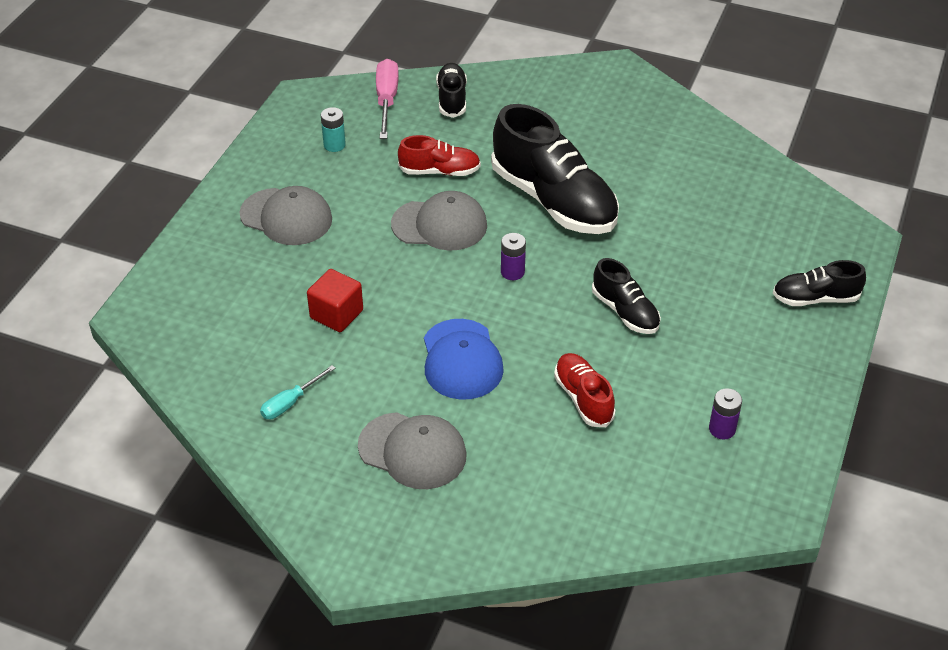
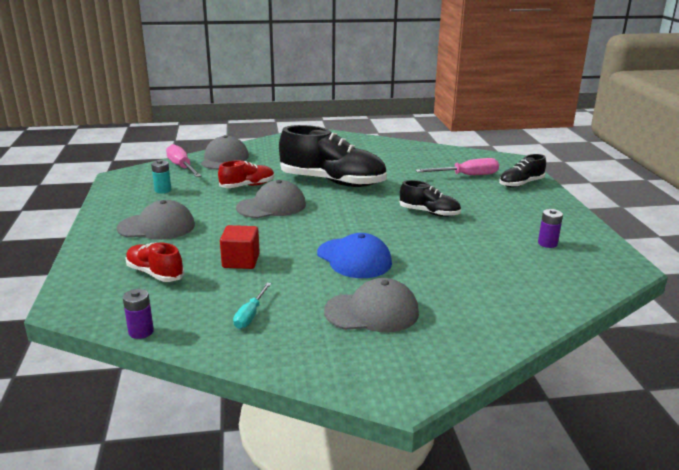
camera: 30 degrees left, 20 degrees down
(452, 99) = (225, 159): black shoe -> grey cap
(512, 272) = (341, 214): purple battery -> purple battery (141, 332)
(583, 398) = (452, 254): red shoe -> red shoe (155, 273)
(753, 251) = (466, 176): none -> pink screwdriver

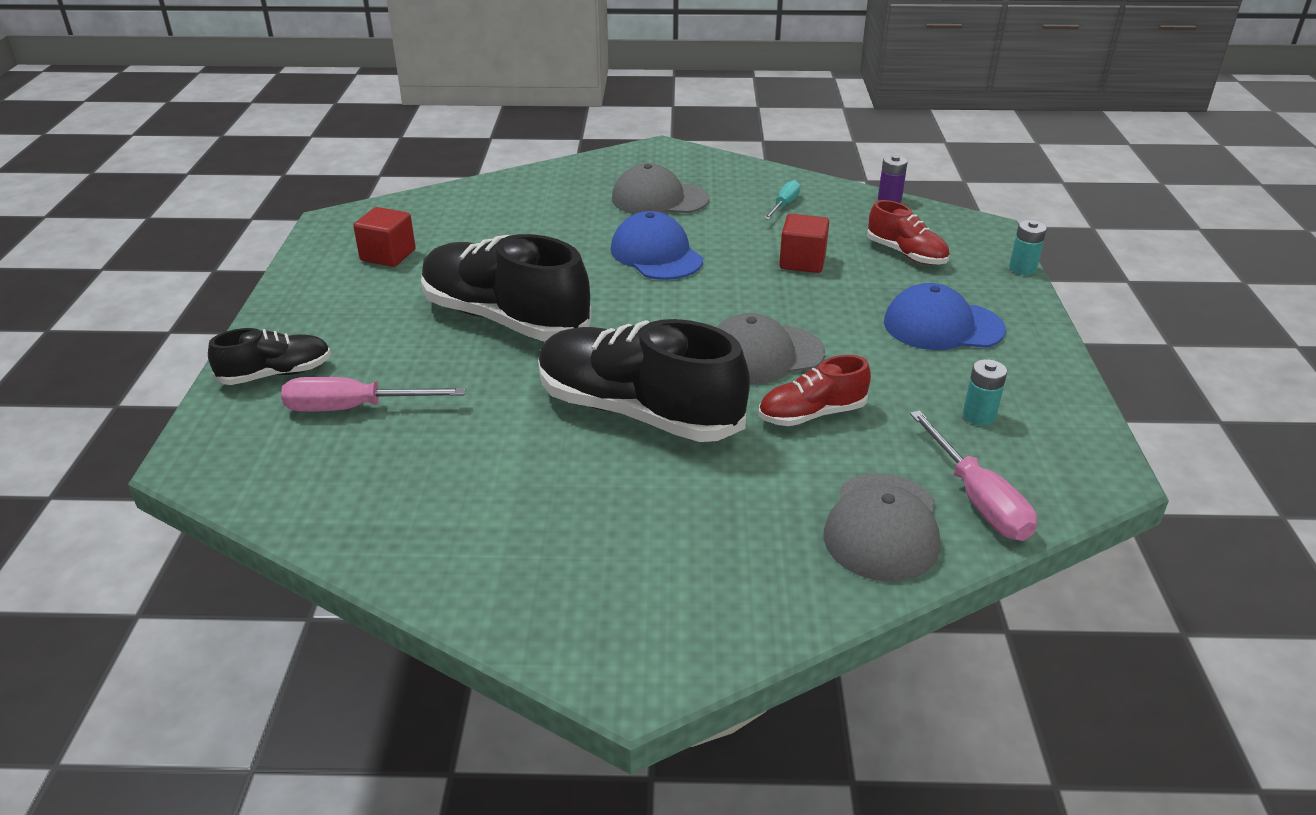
camera: 170 degrees left, 10 degrees up
(67, 268) = (1022, 268): none -> turquoise battery
(157, 226) = (942, 326): grey cap -> blue cap
(429, 213) = (505, 319): black shoe -> black shoe, size x1.95
(547, 243) = (388, 255): purple battery -> red cube

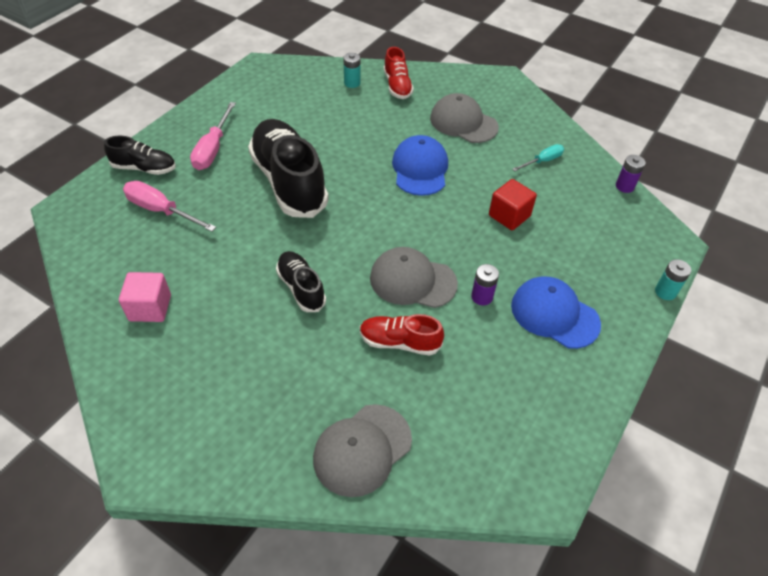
camera: 30 degrees right, 15 degrees up
(388, 255) = (267, 104): red cube -> none
(454, 512) = (150, 308): none -> pink cube
(638, 412) = (301, 288): black shoe -> black shoe, size x0.51
(853, 340) = (482, 297): none -> purple battery
(906, 254) = (589, 240): red shoe -> red shoe (397, 86)
(977, 499) = (440, 463): pink screwdriver -> pink screwdriver (213, 149)
(979, 416) = (506, 400): turquoise battery -> turquoise battery (352, 83)

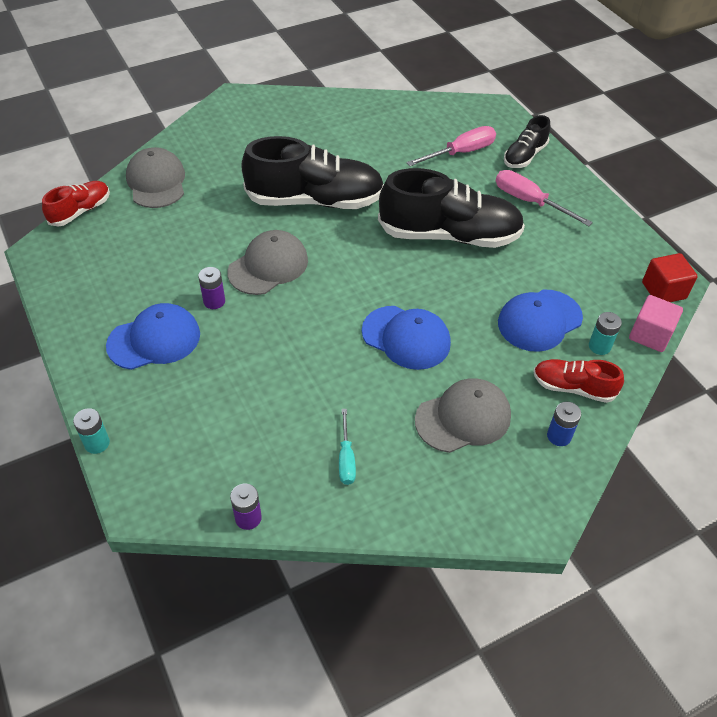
camera: 120 degrees right, 0 degrees up
(150, 308) = (357, 125): pink cube -> pink cube (650, 335)
(301, 288) = (315, 200): black shoe -> black shoe, size x1.95
(349, 112) = (539, 320): none -> blue cap
(399, 342) = (217, 232): red shoe -> red shoe (80, 211)
(440, 83) = (559, 436): none -> blue battery
(509, 216) = (288, 375): red cube -> red cube (663, 290)

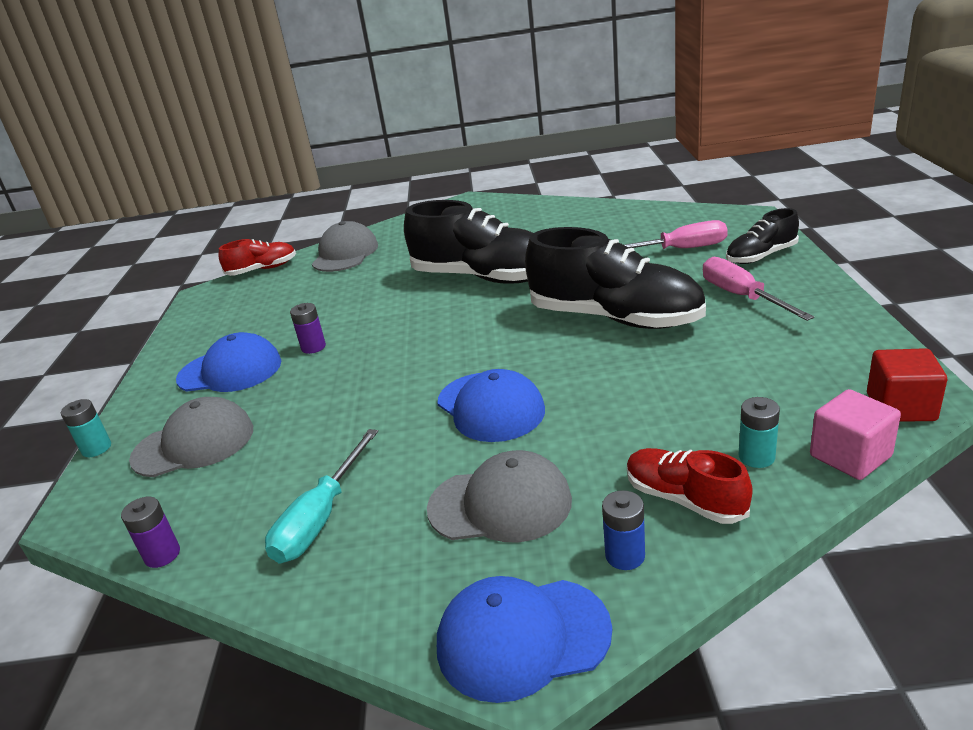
camera: 30 degrees right, 20 degrees down
(268, 266) = (391, 325): grey cap -> grey cap (194, 444)
(346, 458) = (321, 518): turquoise screwdriver -> turquoise screwdriver, size x1.61
(539, 320) = (680, 414): blue cap -> blue cap (522, 637)

